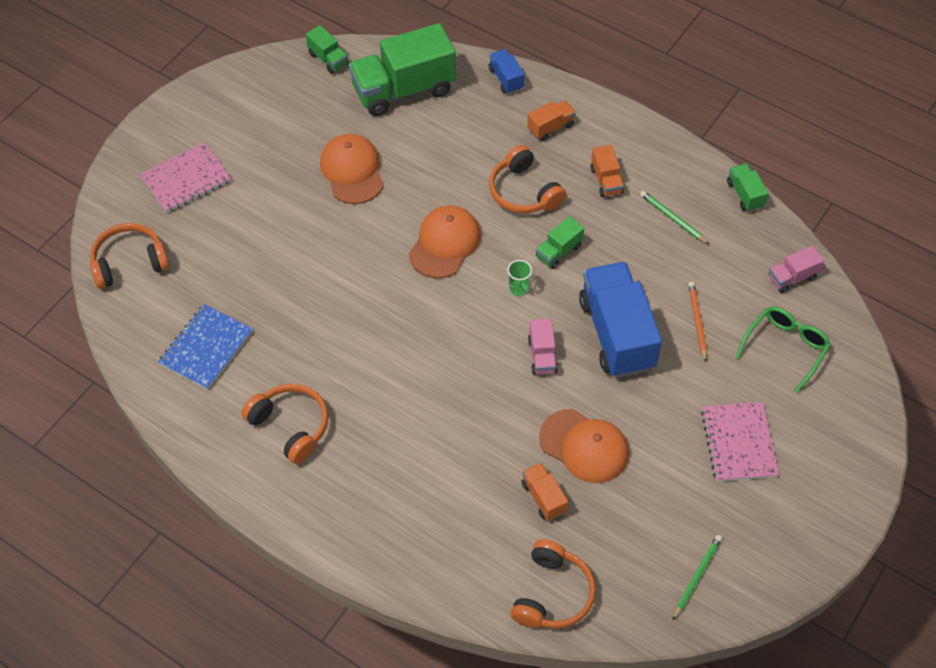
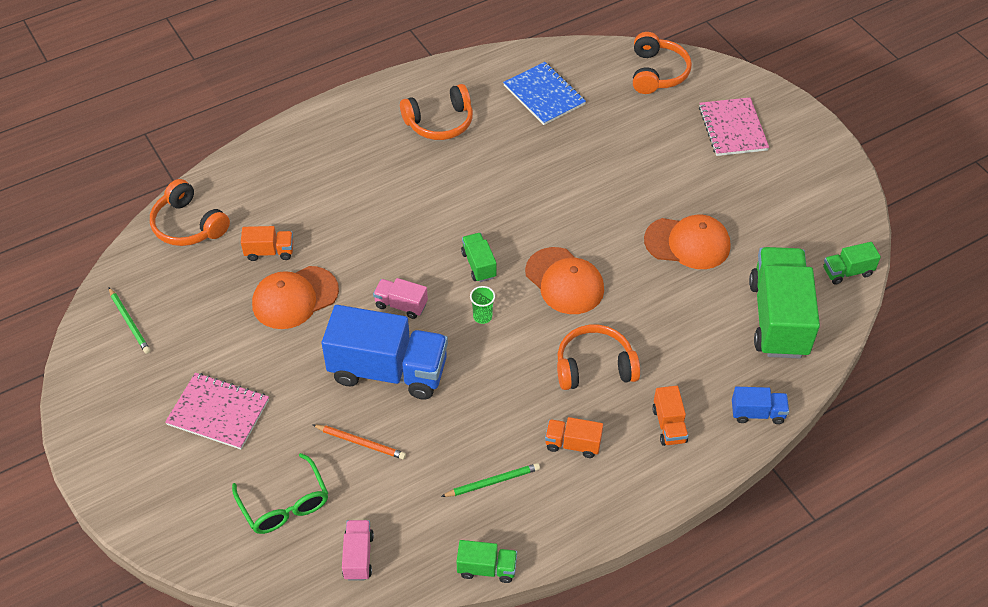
camera: 115 degrees right, 5 degrees down
(558, 251) = (506, 365): green truck -> green truck (479, 265)

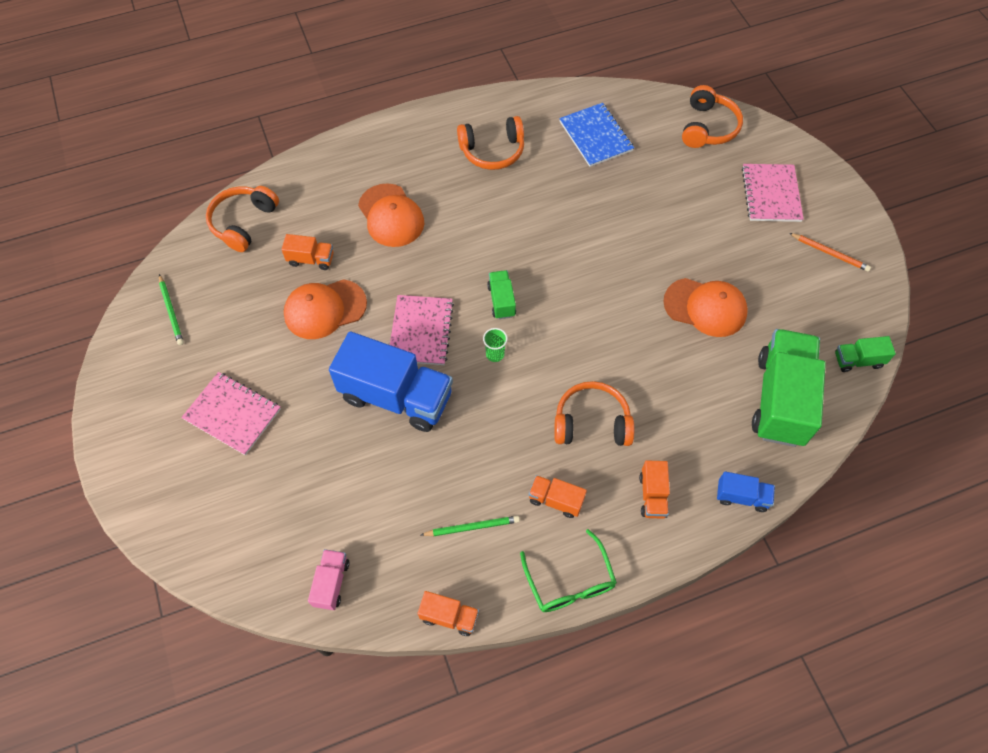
camera: 10 degrees right, 10 degrees up
(188, 225) = (243, 222): orange headphones -> orange headphones turned 60 degrees clockwise
(285, 504) = (274, 518): green glasses -> green glasses (570, 582)
(360, 442) = (356, 466): orange pencil -> orange pencil (830, 253)
(401, 305) = (421, 331): pink truck -> pink notebook
(487, 568) = (449, 616): green truck -> orange truck
(564, 281) = (579, 329): orange cap -> orange cap (391, 216)

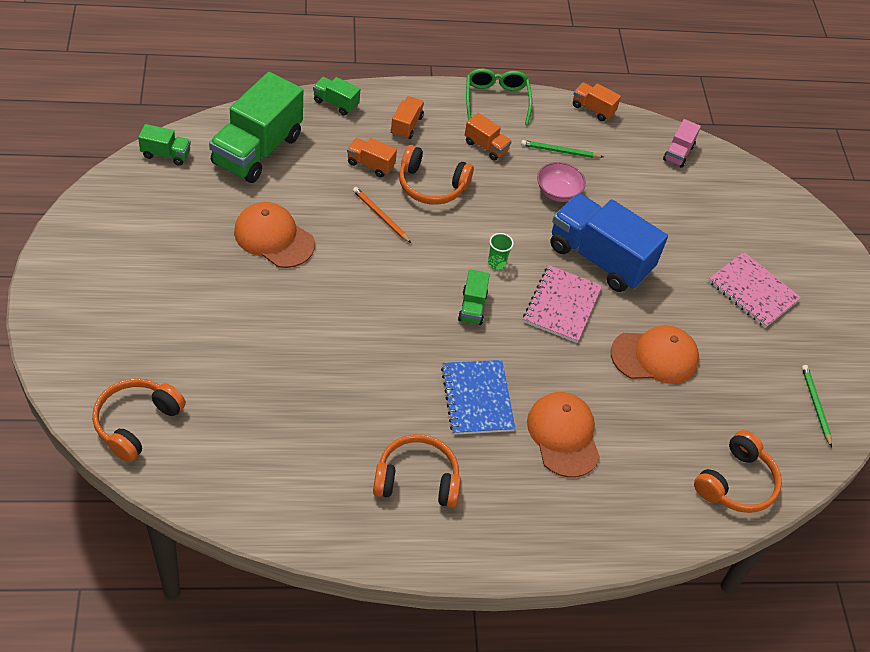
camera: 170 degrees left, 10 degrees down
(311, 259) = (662, 414): orange truck -> orange truck (370, 165)
(459, 465) = (558, 192): none -> pink bowl
(596, 136) = (280, 457): blue notebook -> blue notebook (477, 398)
(742, 496) = (335, 103): blue truck -> green truck
(771, 194) = (125, 320): pink notebook -> none
(830, 253) = (113, 244): orange pencil -> orange pencil (380, 216)

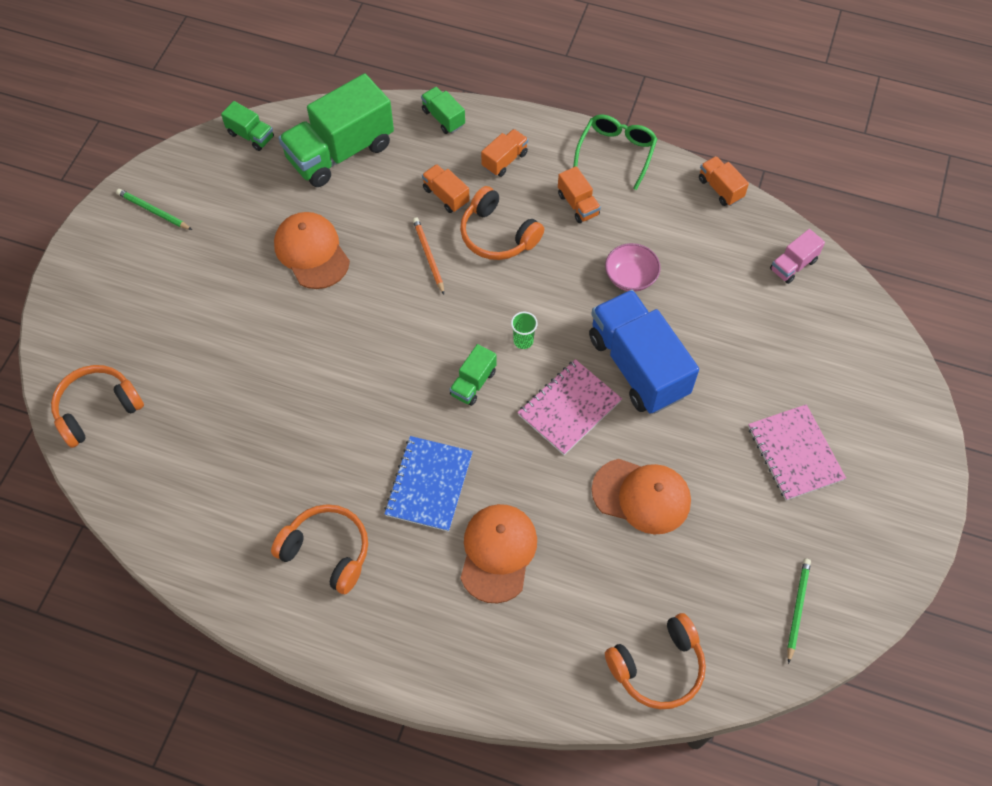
camera: 30 degrees right, 10 degrees up
(559, 151) = (656, 230): green pencil -> green pencil (153, 211)

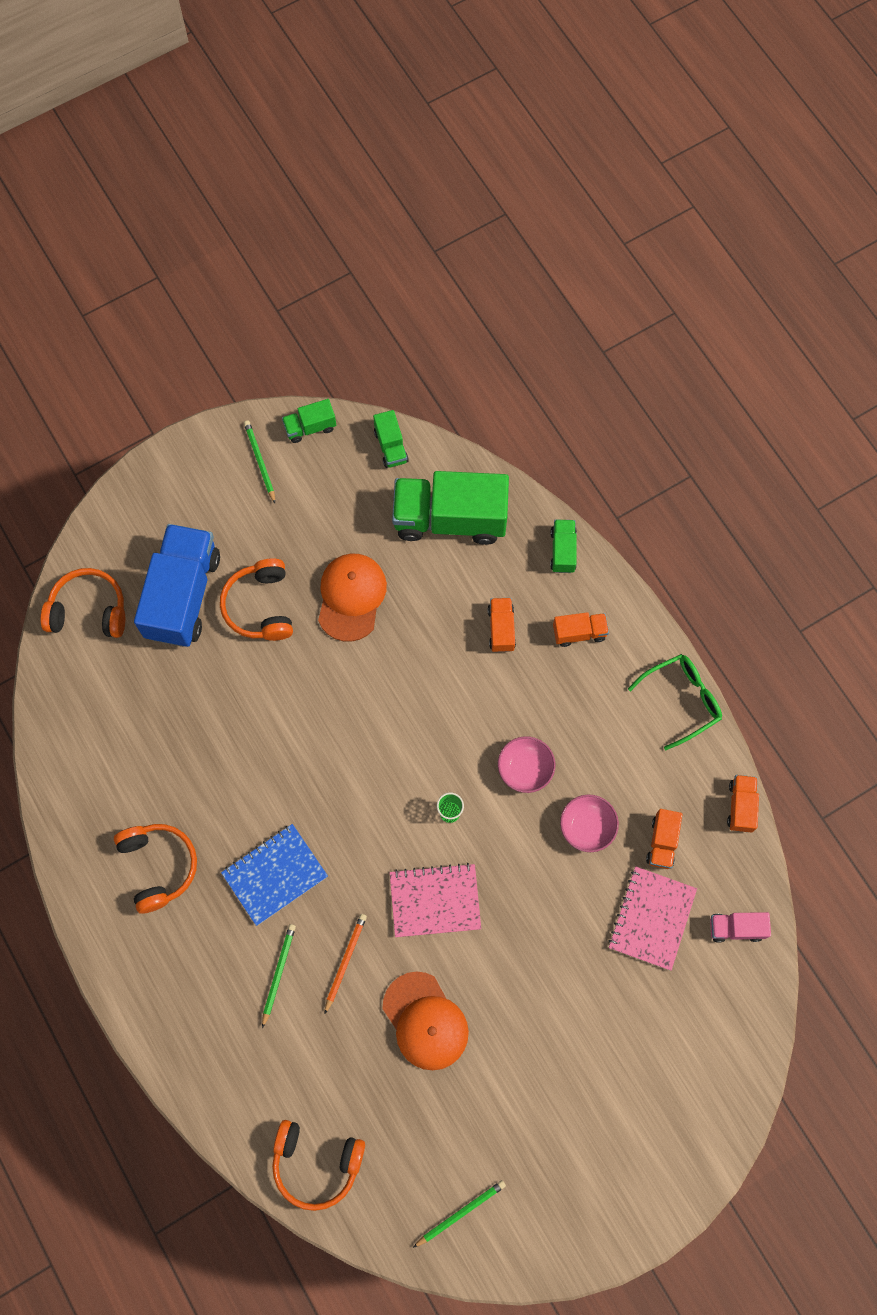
camera: 40 degrees right, 10 degrees up
(428, 256) = (440, 674): orange pencil -> orange pencil (345, 961)
(473, 383) = (379, 817): green truck -> green truck (310, 427)
(497, 235) = (511, 700): orange headphones -> orange headphones (260, 606)
(498, 553) = (278, 973): orange cap -> green pencil
(550, 272) = (525, 769): none -> pink bowl
(578, 204) = (604, 724): orange truck -> orange truck (662, 842)
(637, 366) = (521, 910): blue truck -> blue truck (183, 595)
(794, 453) = (578, 1090): pink notebook -> pink notebook (652, 918)

